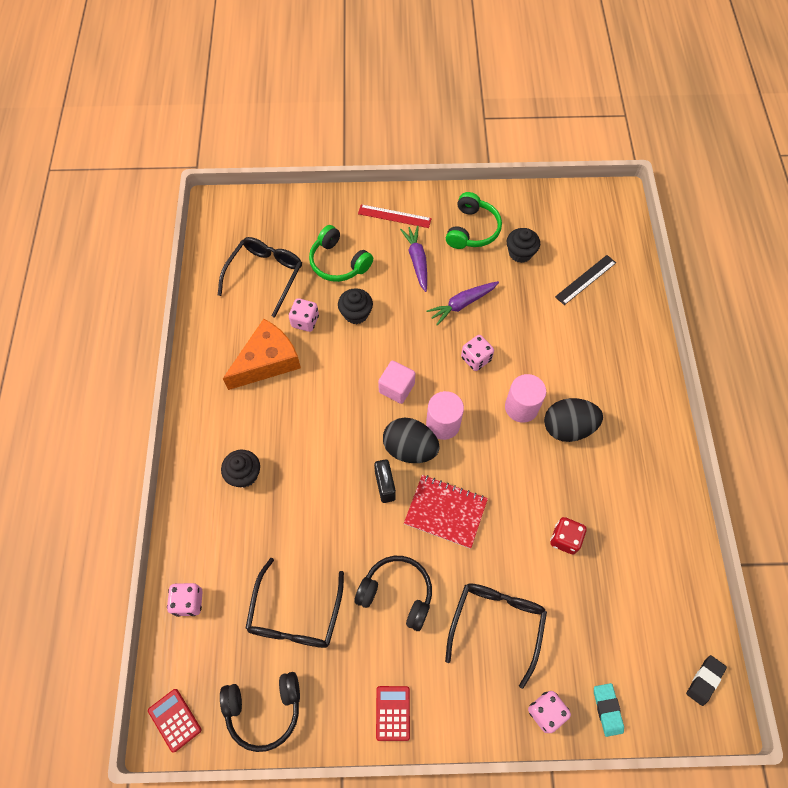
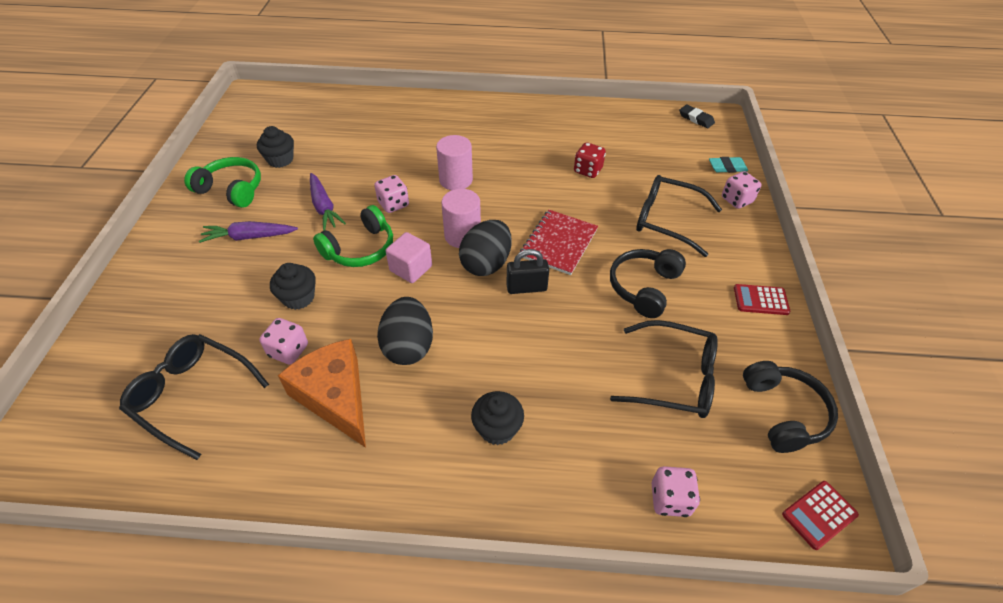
camera: 85 degrees left, 15 degrees down
(338, 262) = (213, 310): green headphones -> green headphones (360, 248)
(394, 216) = (173, 251): red ruler -> none
(568, 427) = (482, 155): black egg -> black egg (408, 346)
(585, 279) = (331, 124): black ruler -> none

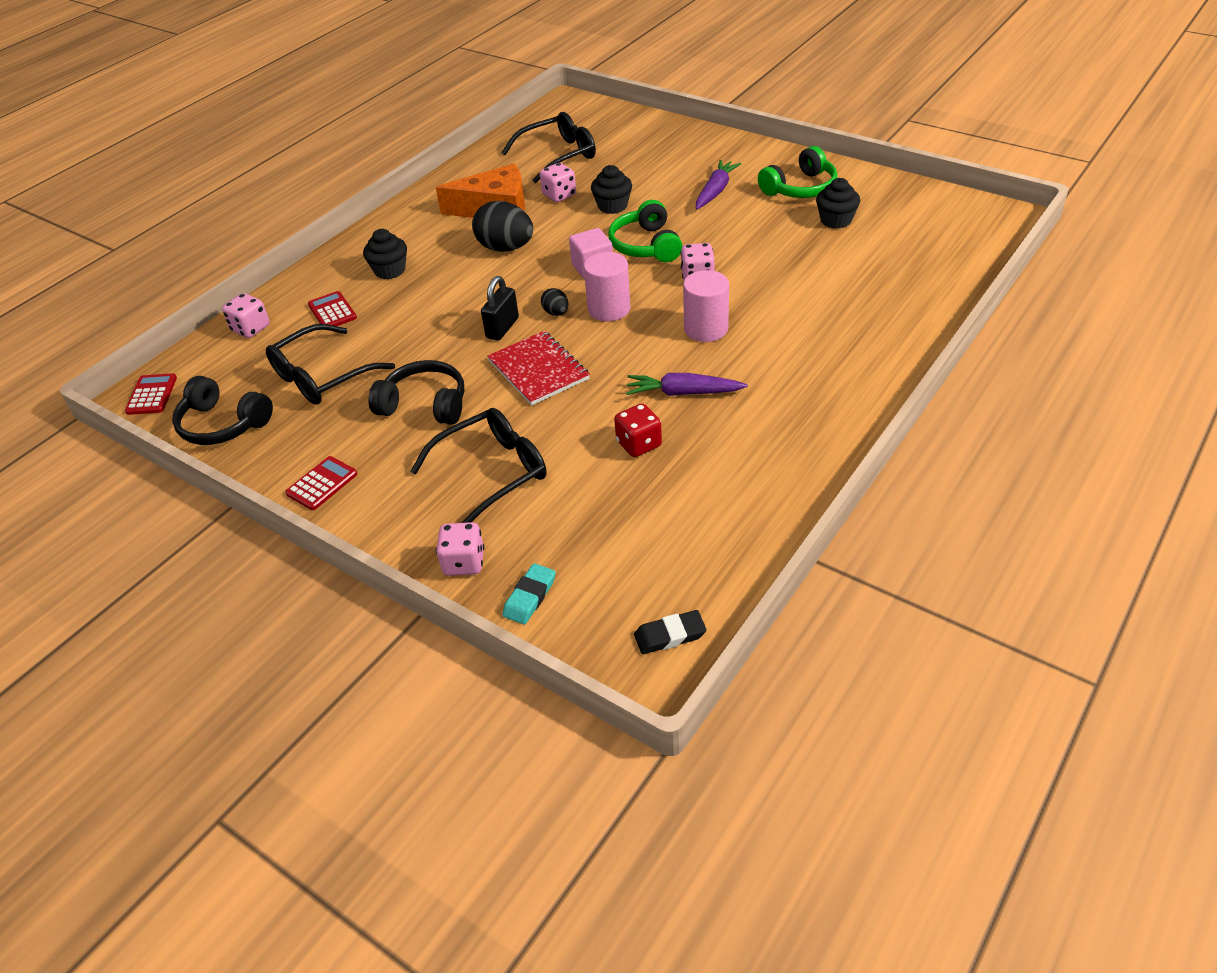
camera: 125 degrees right, 5 degrees down
(324, 207) = (728, 235): purple carrot -> purple carrot (683, 393)
(486, 264) = (556, 313): black egg -> black egg, size x0.49
(592, 436) = (332, 311): none -> red calculator
(644, 287) = (424, 405): black headphones -> black headphones turned 45 degrees counterclockwise

